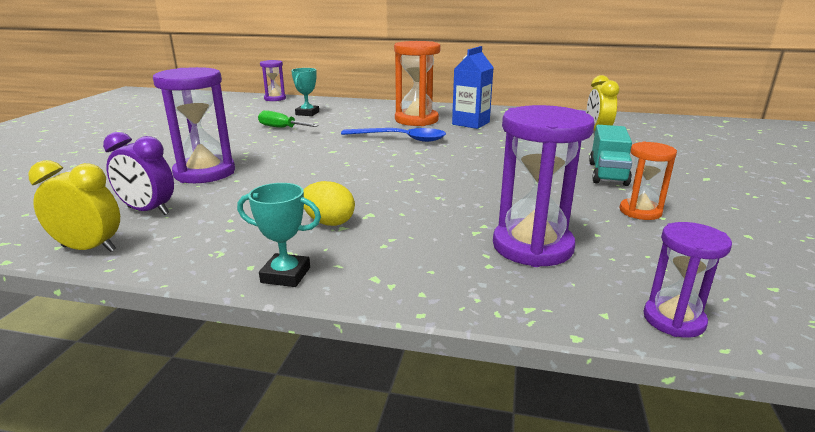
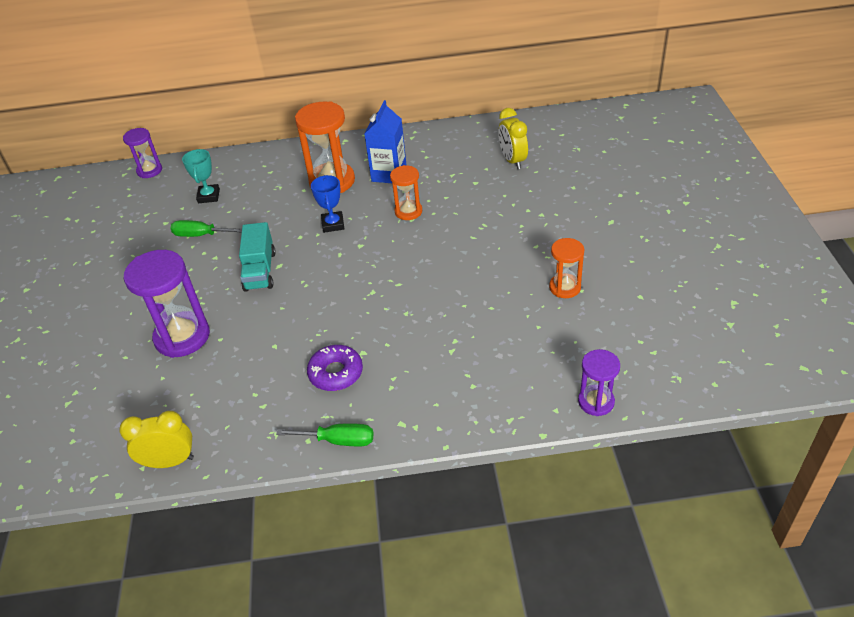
camera: 15 degrees left, 20 degrees up
(148, 211) = (176, 404): purple clock -> none
(285, 275) = (338, 440): turquoise trophy -> green screwdriver
(329, 222) = (336, 373): yellow egg -> purple donut
(400, 139) = (333, 224): blue spoon -> blue trophy
(477, 142) = (408, 211): none -> orange hourglass
(532, 247) = (496, 356): purple hourglass -> none
(607, 173) = (533, 236): turquoise truck -> turquoise truck (260, 271)

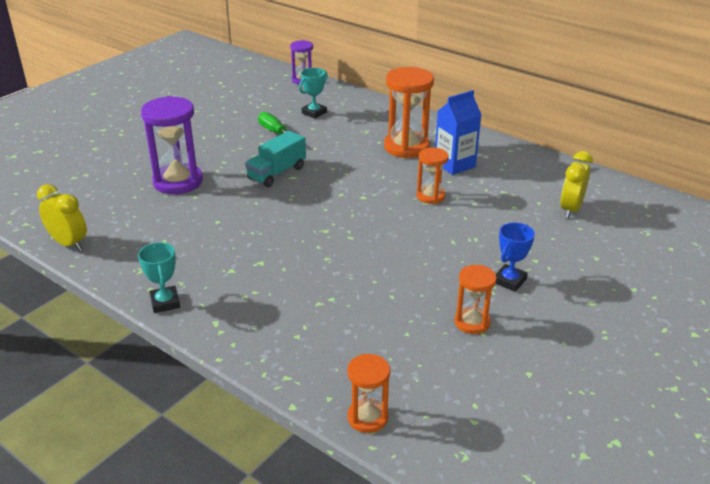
camera: 40 degrees right, 10 degrees down
(333, 224) = (365, 173): blue trophy -> blue trophy (509, 281)
(336, 373) = (226, 262): purple donut -> none
(338, 440) = (165, 302): green screwdriver -> turquoise trophy
(596, 402) = (367, 417): purple hourglass -> orange hourglass

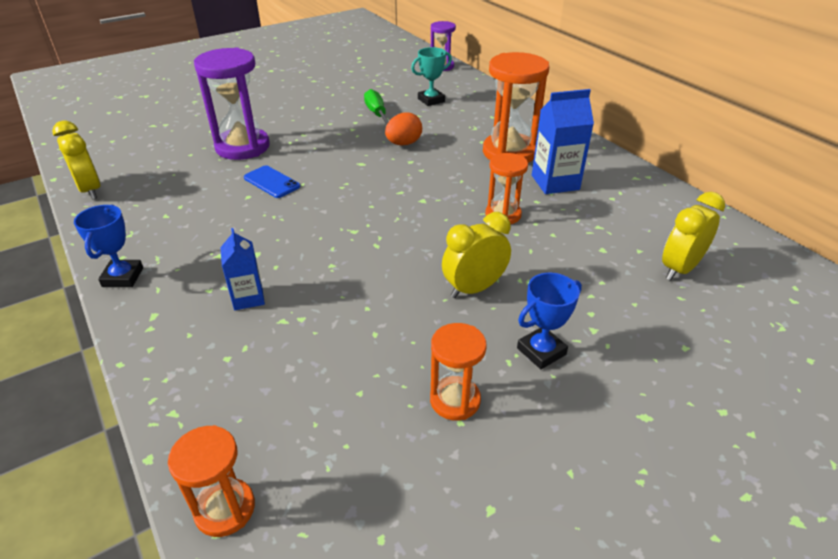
camera: 20 degrees right, 5 degrees up
(165, 302) = (123, 277): turquoise trophy -> blue trophy
(228, 206) = (272, 182): none -> blue phone
(277, 173) = (347, 156): turquoise truck -> none
(280, 294) = (248, 298): none -> blue carton
(317, 154) = (403, 144): none -> orange egg
(441, 252) = (474, 288): none -> yellow clock

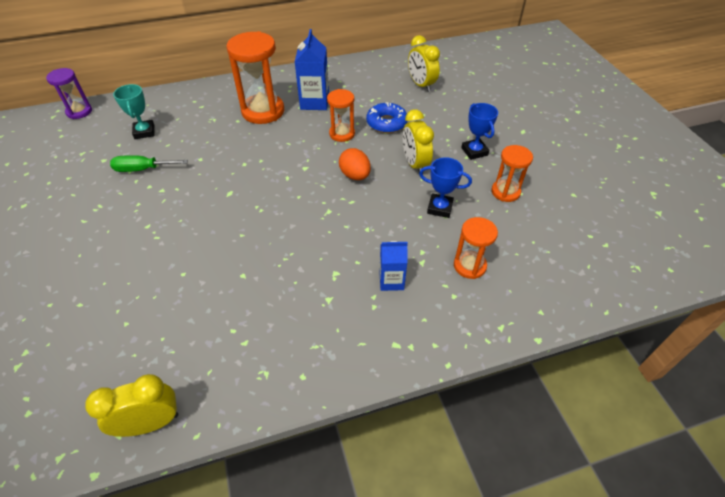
camera: 75 degrees left, 10 degrees up
(123, 277) = (335, 372): blue trophy -> blue trophy (440, 208)
(225, 509) = (574, 299): orange hourglass -> orange hourglass (469, 266)
(242, 147) = (141, 275): purple hourglass -> none
(272, 182) = (227, 256): blue phone -> none
(403, 144) = (212, 162): orange egg -> orange egg (355, 175)
(552, 248) = (386, 123): none -> blue donut

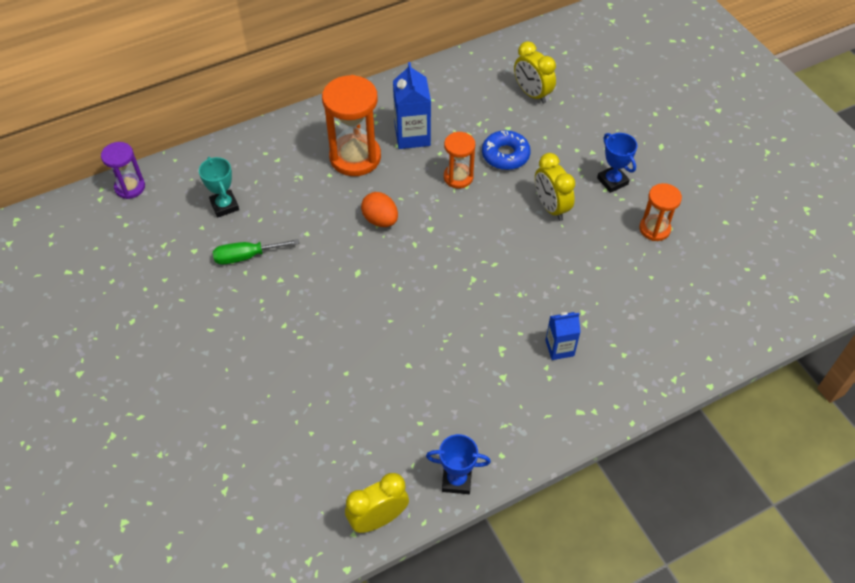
camera: 10 degrees left, 5 degrees up
(355, 175) = (489, 231): orange egg -> orange egg (380, 220)
(440, 208) = (589, 258): blue trophy -> blue trophy (456, 480)
(469, 266) = (633, 320): orange hourglass -> none

